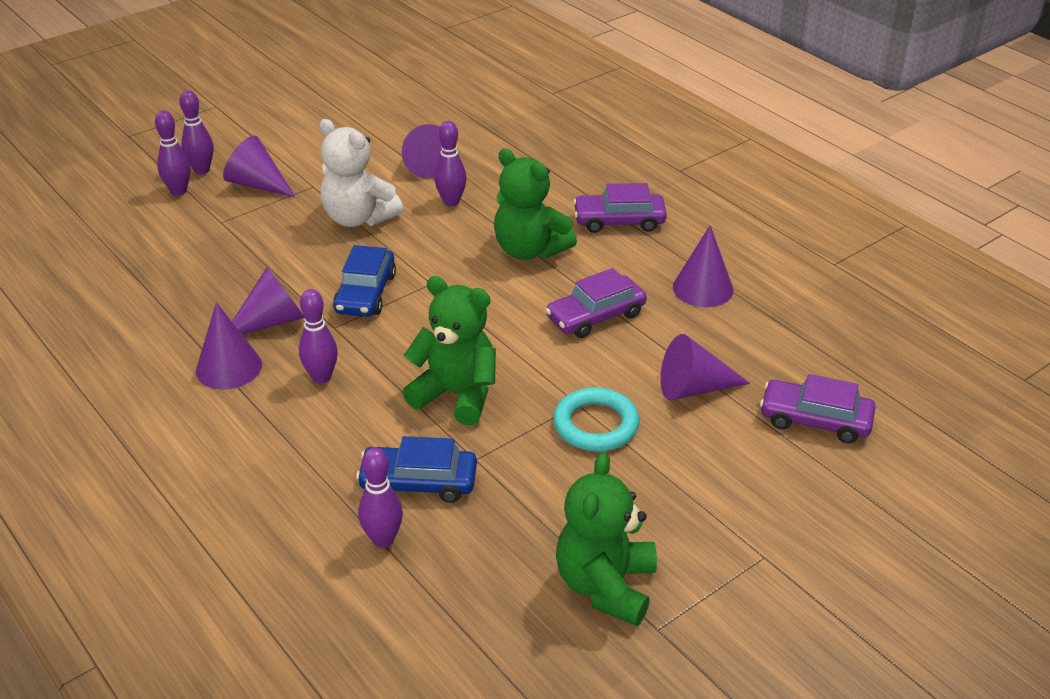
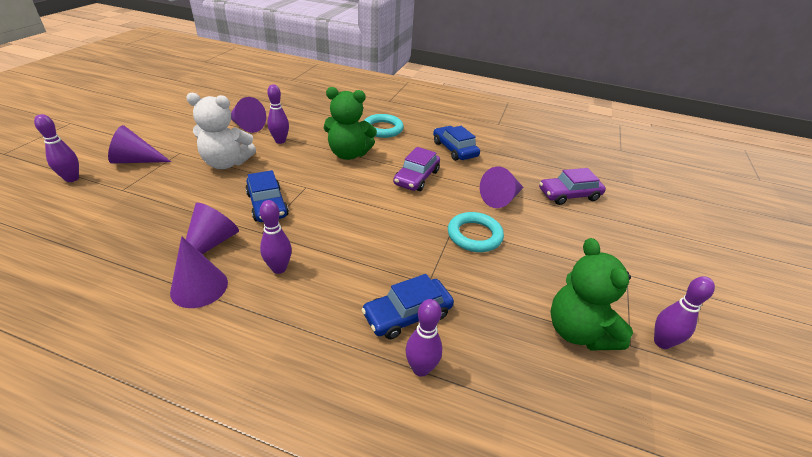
camera: 35 degrees left, 0 degrees up
(202, 170) = (83, 161): purple bowling pin -> purple bowling pin (662, 342)
(456, 395) = (380, 247): green teddy bear -> none
(619, 221) = (383, 129): purple car -> turquoise ring
(703, 288) = (454, 149): purple cone -> blue car

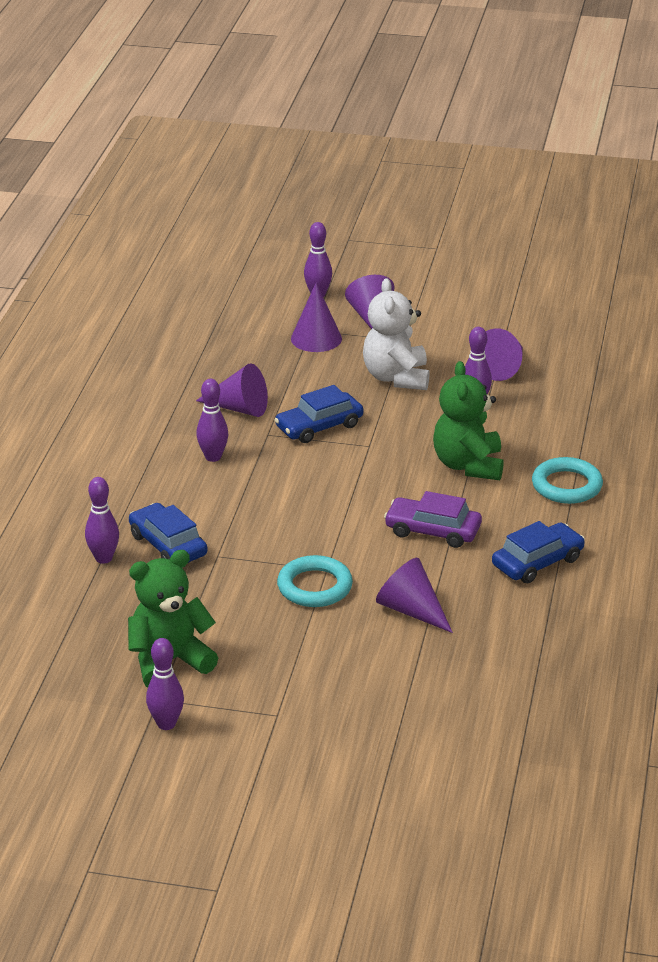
camera: 85 degrees right, 5 degrees down
(199, 287) = (175, 419): purple cone -> purple cone (316, 338)
(569, 195) = (451, 680): purple car -> none

